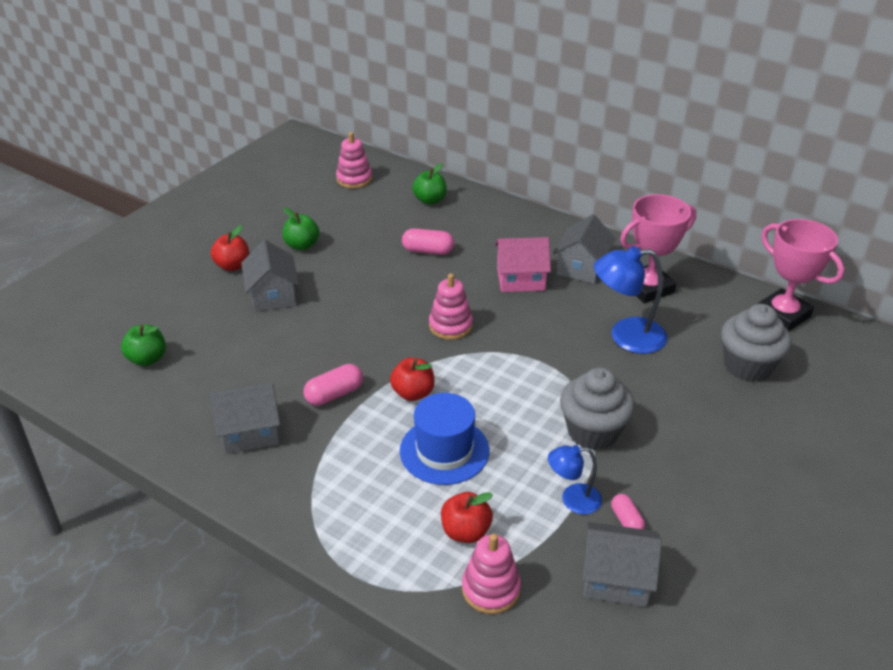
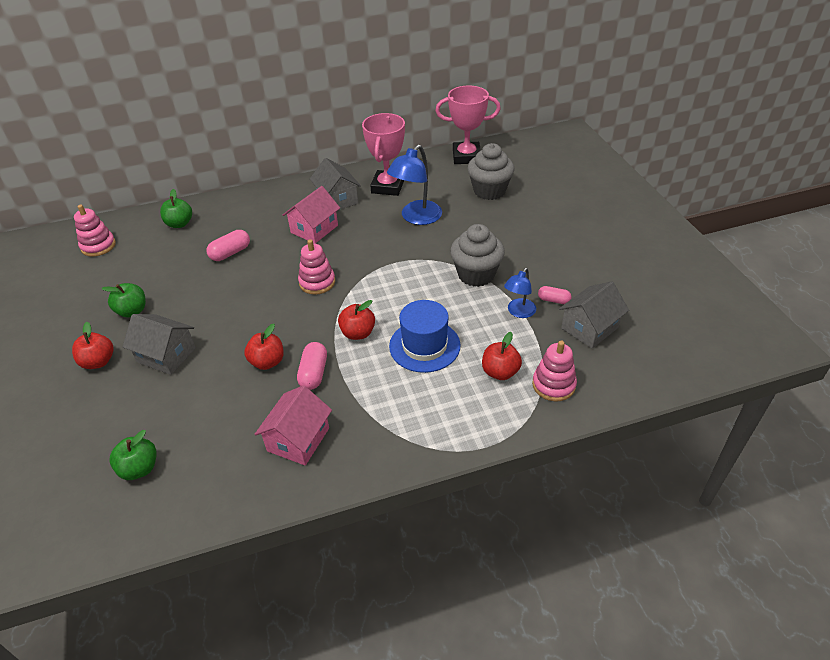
camera: 50 degrees left, 5 degrees up
(250, 432) = (298, 439): grey house -> pink house
(320, 357) = (267, 362): none -> red apple

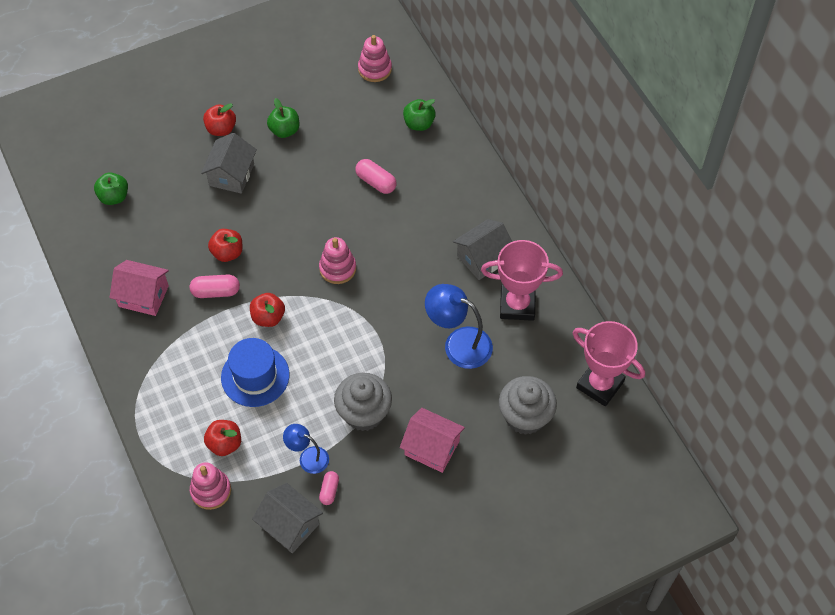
camera: 80 degrees right, 15 degrees up
(314, 229) = (425, 247): pink house -> pink house (432, 448)
(466, 157) = (600, 385): pink trophy -> pink trophy turned 45 degrees counterclockwise

